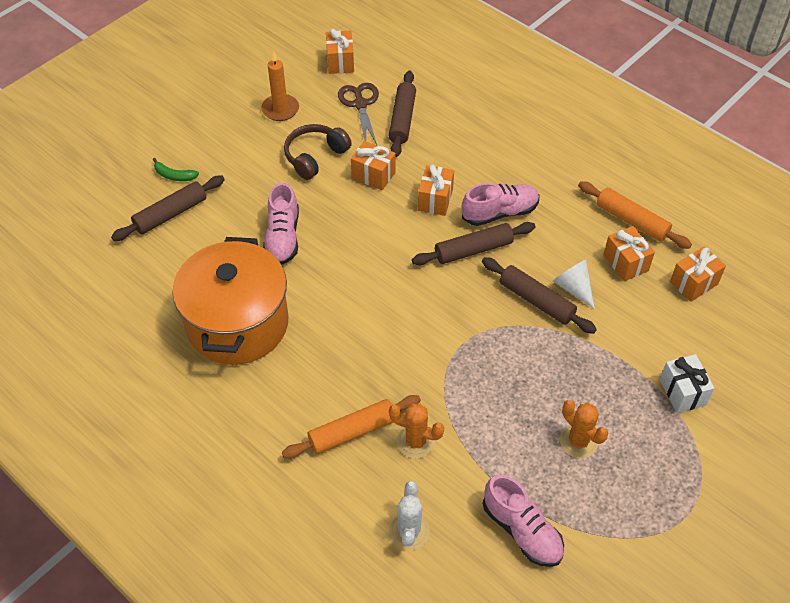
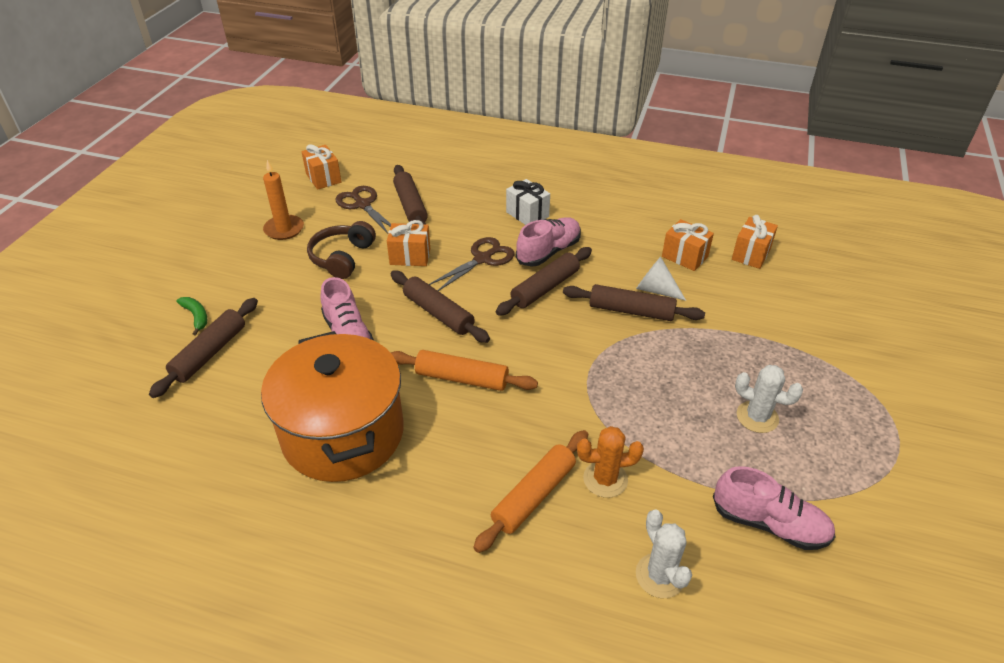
camera: 25 degrees left, 10 degrees down
(174, 175) = (196, 316): green banana -> green banana turned 120 degrees counterclockwise
(367, 242) = (438, 313): none -> brown rolling pin
(435, 200) = (482, 259): orange gift -> brown scissors
(578, 441) = (757, 417): orange cactus -> white cactus
(631, 221) = (665, 224): orange rolling pin -> orange rolling pin (462, 378)
(682, 392) = (810, 341): white gift -> white gift (527, 214)

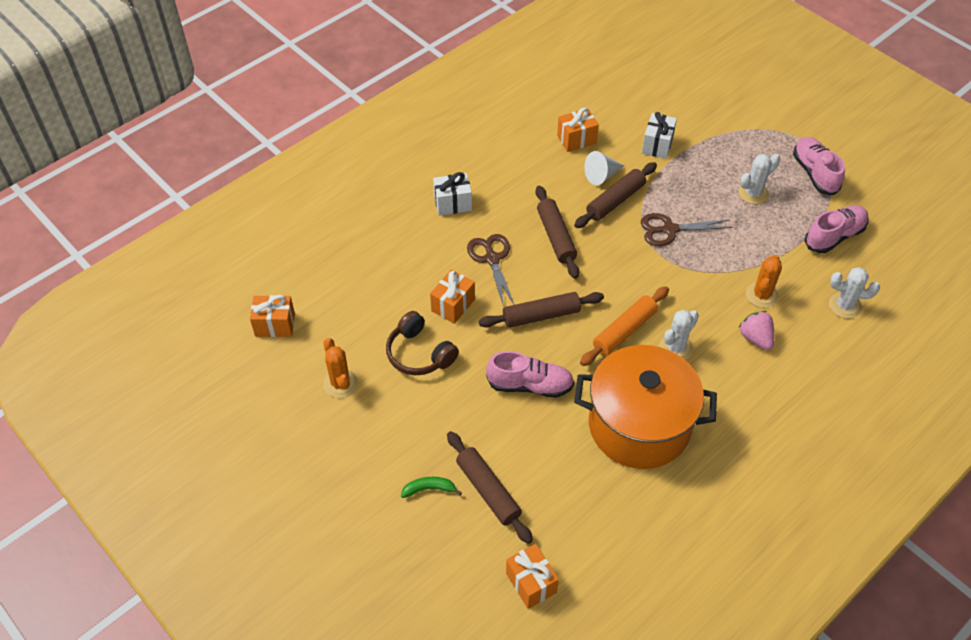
camera: 60 degrees left, 10 degrees up
(284, 229) = (340, 384): orange candle -> orange cactus
(363, 205) = (347, 310): brown scissors -> brown scissors (669, 230)
(410, 206) = (377, 276): brown rolling pin -> none
(468, 427) = (675, 348): none -> white cactus
(534, 496) = (755, 338): orange rolling pin -> pink strawberry
(548, 252) = (513, 213): pink shoe -> pink shoe (814, 173)
(741, 314) = (657, 145): none -> white gift
(751, 254) = (599, 103): orange gift -> orange gift (531, 583)

